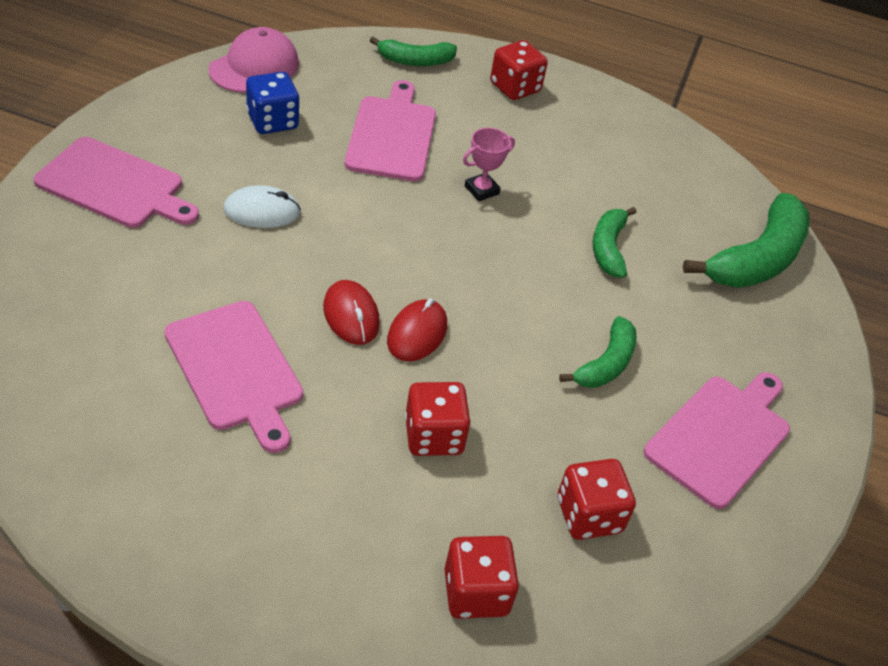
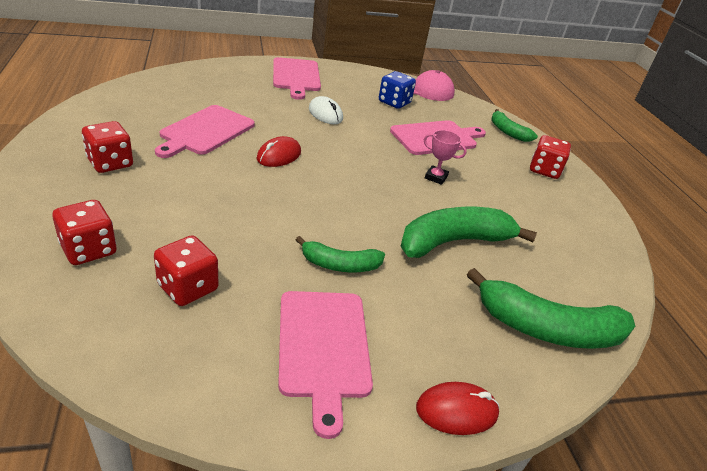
camera: 60 degrees right, 10 degrees down
(417, 333) = (288, 180): red mouse -> red mouse (456, 411)
(434, 436) = (209, 204): red dice -> red dice (110, 163)
(608, 248) = (454, 242): green banana -> green banana, size x1.74
(720, 436) = (323, 347): pink cutting board -> pink cutting board turned 75 degrees clockwise

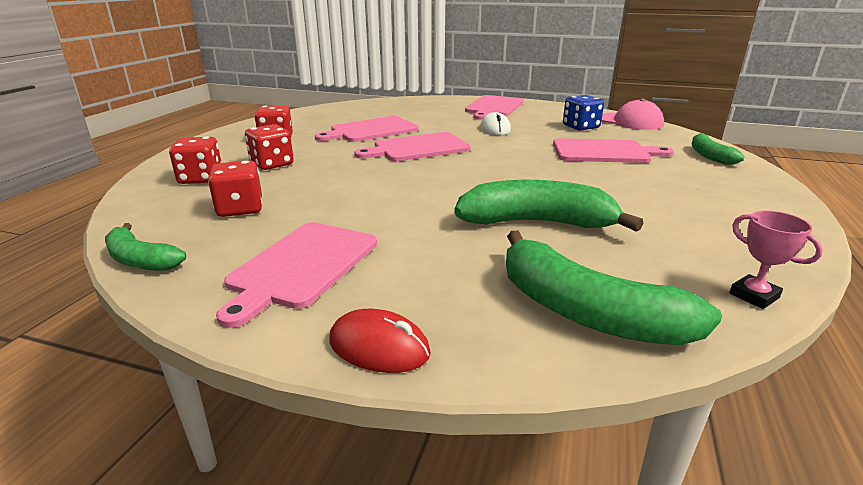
camera: 35 degrees right, 10 degrees down
(279, 155) = (417, 148): red mouse -> pink cutting board
(340, 265) = (388, 218): green banana -> green banana (141, 260)
(436, 177) = (570, 177): pink trophy -> pink trophy (754, 296)
(544, 170) = (733, 188): red dice -> red dice (272, 164)

